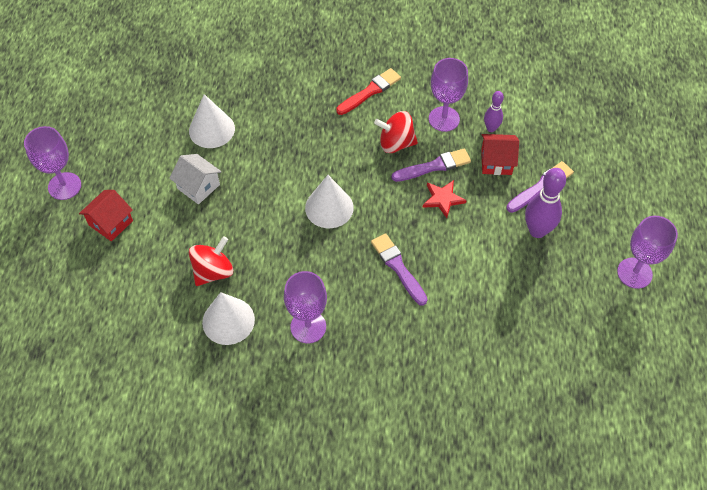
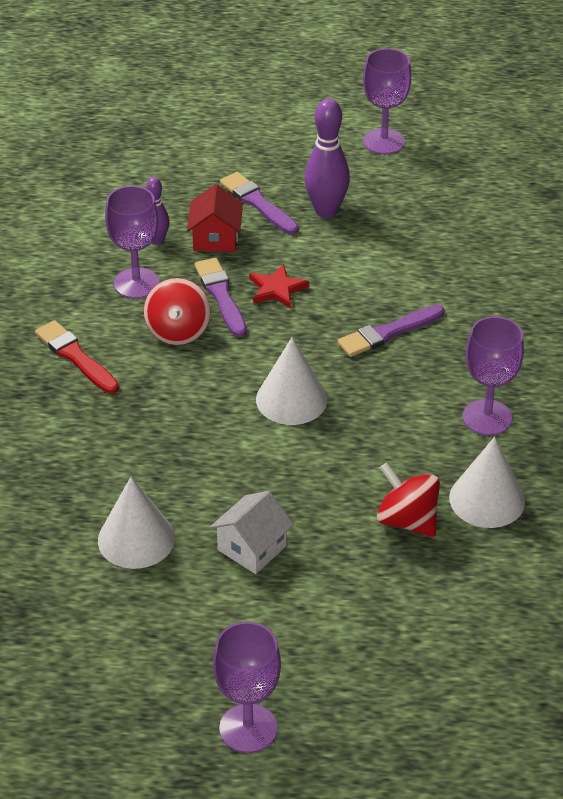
camera: 90 degrees left, 15 degrees down
(111, 223) = (323, 654): red house -> none

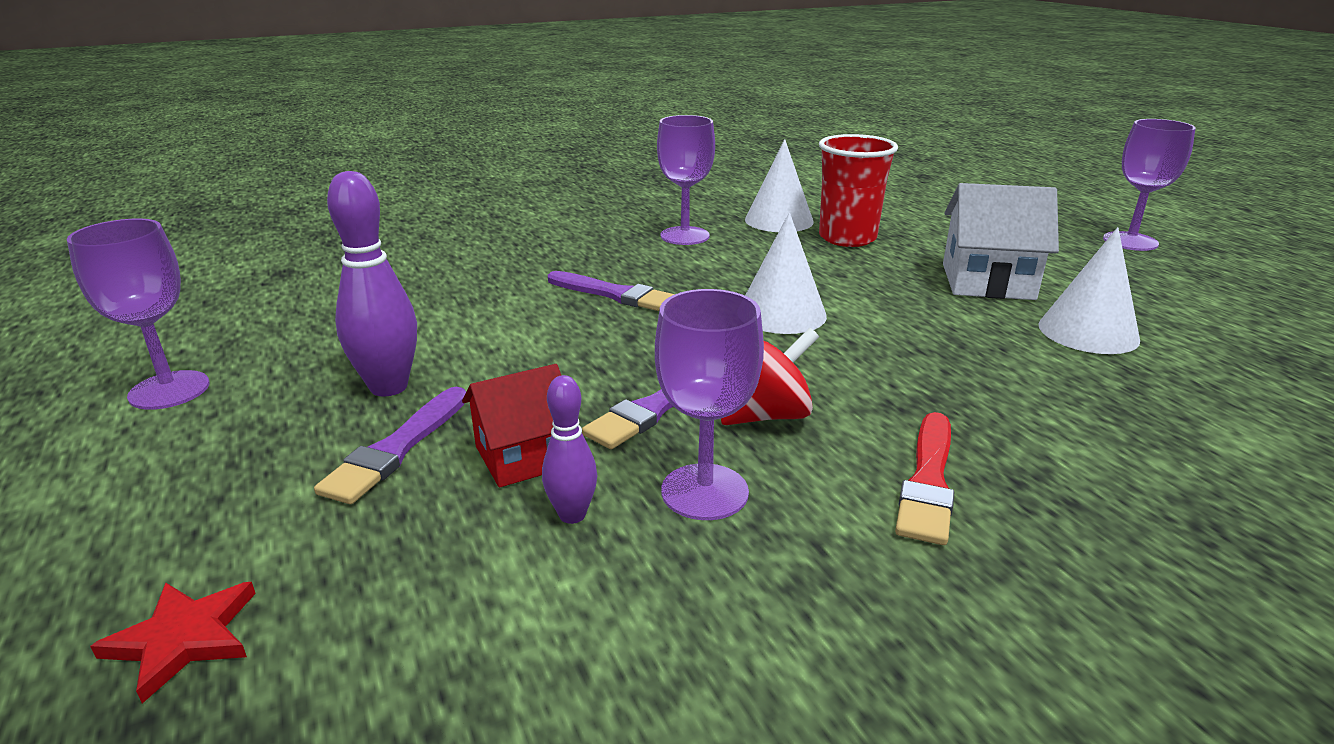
camera: 120 degrees left, 15 degrees down
(252, 548) = (987, 281): white house -> white house, size x1.52
(277, 289) = (601, 373): red star -> red star (184, 639)
(407, 520) = (847, 238): red spinning top -> red cup

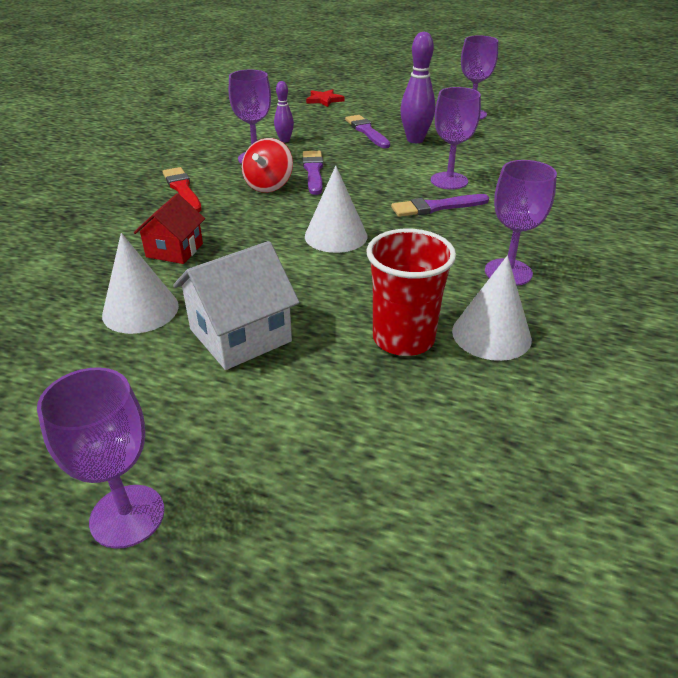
camera: 135 degrees right, 10 degrees up
(523, 456) = (327, 144): red house -> red house (174, 250)
(526, 311) = (449, 181): none -> purple goblet

